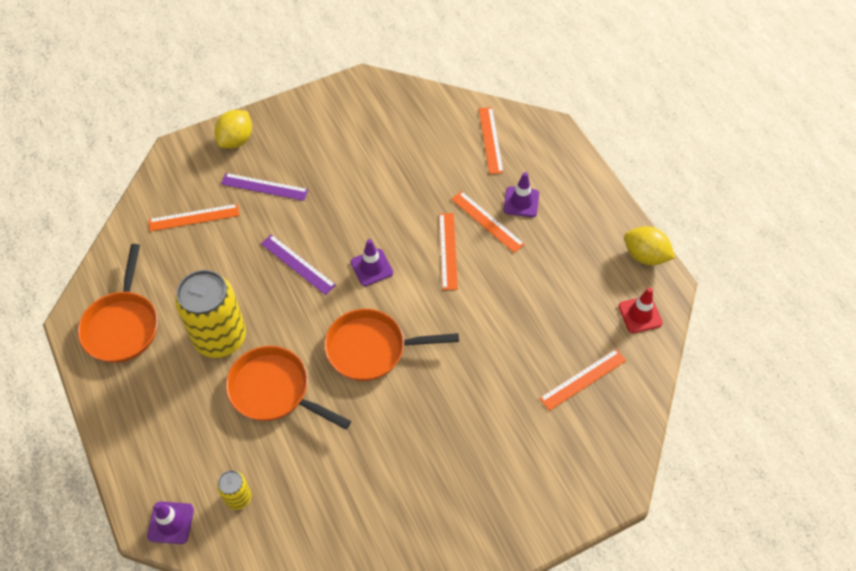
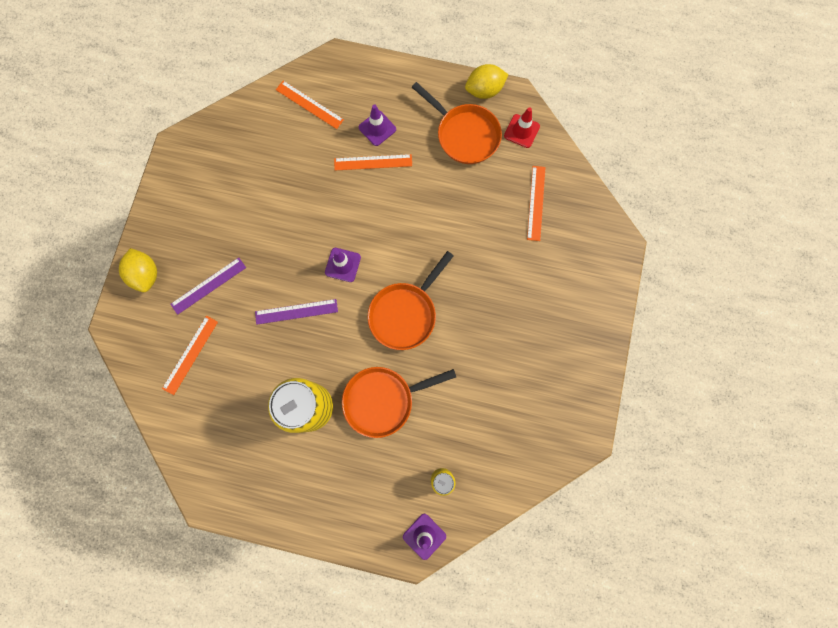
camera: 50 degrees left, 20 degrees up
(122, 325) = (241, 469): orange pan -> orange pan (464, 135)
(448, 250) = (373, 205): orange ruler -> none

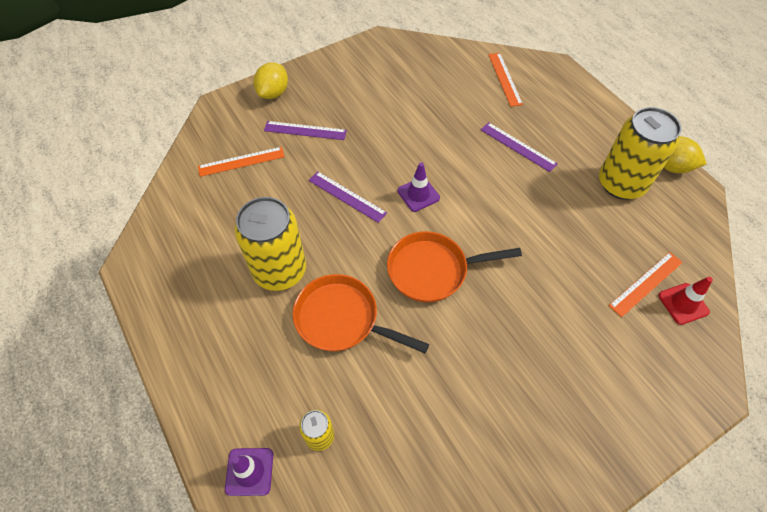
camera: 45 degrees right, 20 degrees down
(373, 162) = (518, 146): orange ruler -> purple ruler
(377, 128) = (545, 128): purple traffic cone -> none
(464, 135) = (621, 184): orange pan -> yellow can
(521, 131) = (682, 219): red traffic cone -> red traffic cone (683, 304)

